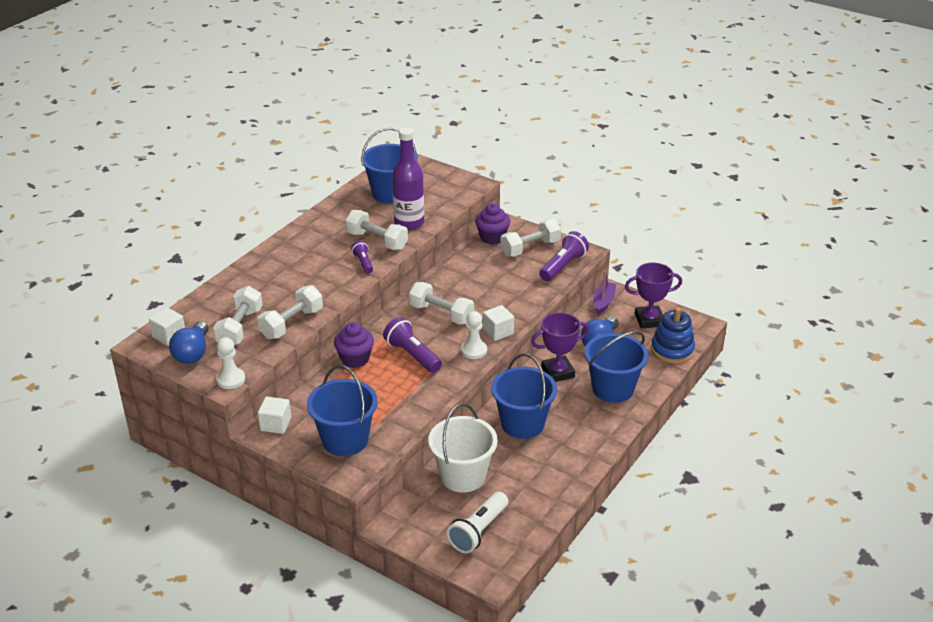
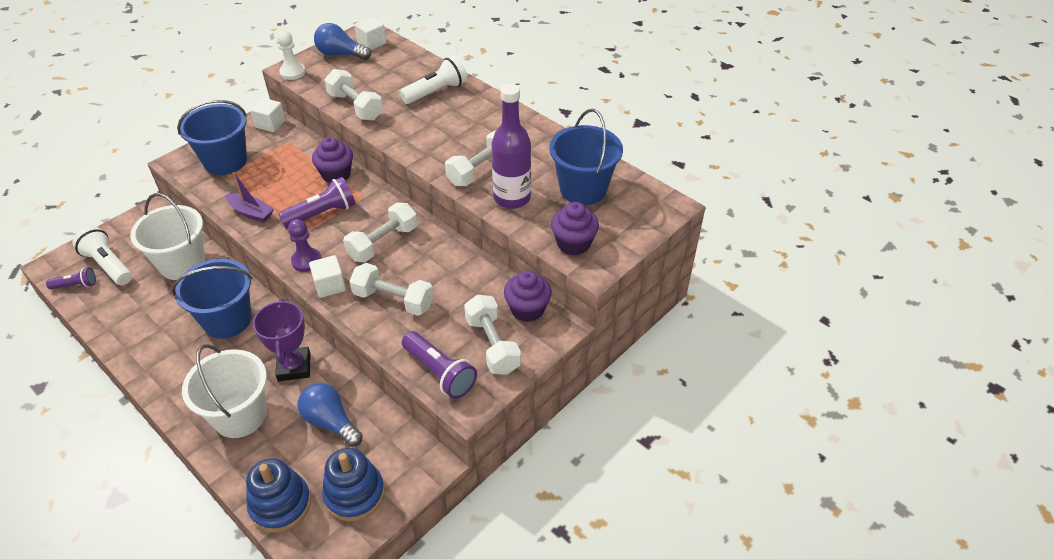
camera: 100 degrees right, 10 degrees up
(240, 328) = (364, 78): white dumbbell -> white dumbbell (393, 300)
(262, 280) = (436, 92): none -> white flashlight
(363, 263) = (440, 157): purple flashlight -> purple flashlight (76, 285)
(452, 193) = (573, 244): none -> purple cupcake
(474, 350) = (306, 261): white pawn -> purple pawn
(603, 302) = (413, 447): purple boat -> purple boat (251, 212)
(612, 389) = (240, 415): blue bucket -> white bucket
(649, 320) = (354, 494): purple trophy -> blue stacking toy

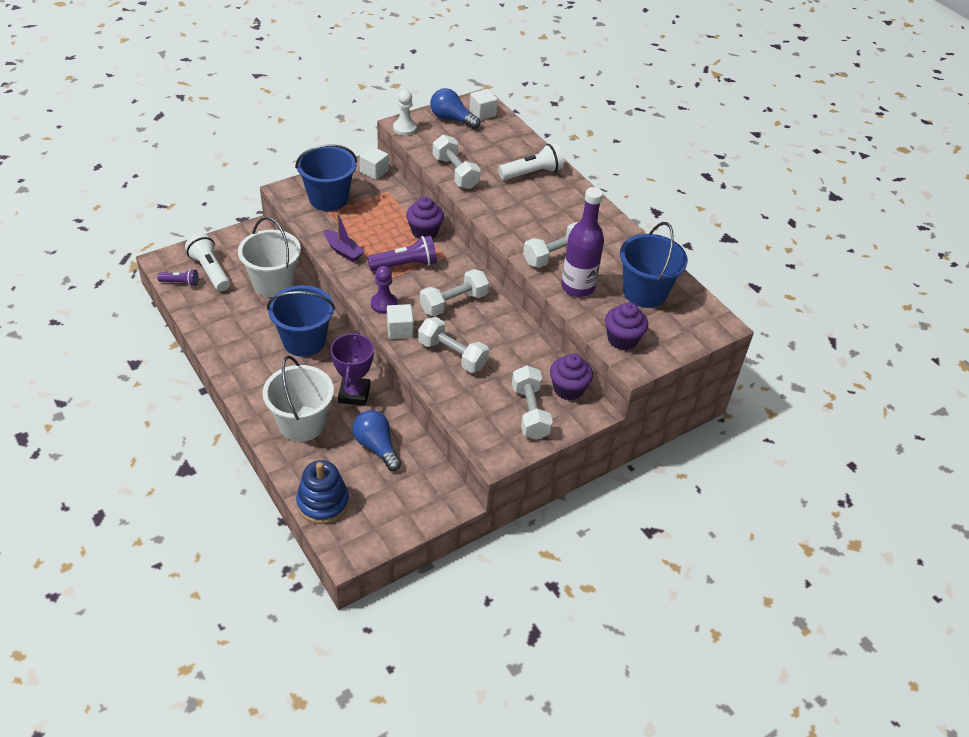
camera: 10 degrees right, 0 degrees up
(354, 494) = (385, 509): blue stacking toy -> none
(439, 373) = (479, 425): purple flashlight -> none

